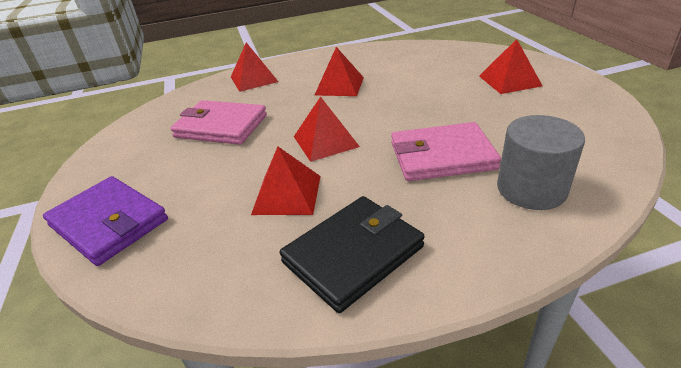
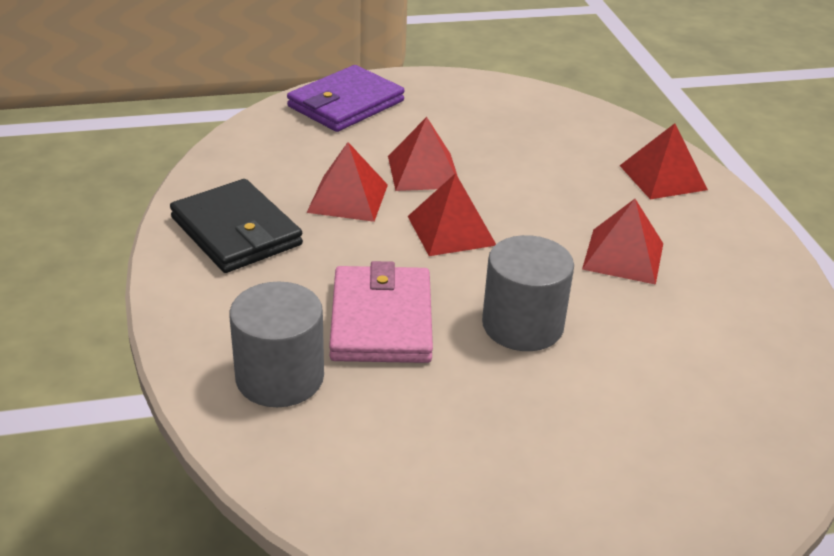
camera: 90 degrees right, 0 degrees up
(221, 126) = (515, 154): pink wallet -> none
(419, 109) = (522, 325): none -> grey cylinder
(509, 81) = (612, 460): red pyramid -> red pyramid (423, 171)

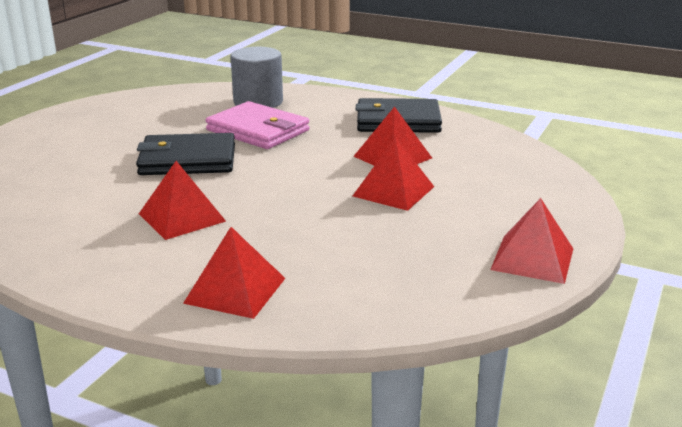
camera: 130 degrees right, 10 degrees down
(346, 104) = (546, 198): purple wallet -> none
(451, 230) = (306, 174): red pyramid -> red pyramid (532, 258)
(522, 325) = (187, 160): grey cylinder -> black wallet

